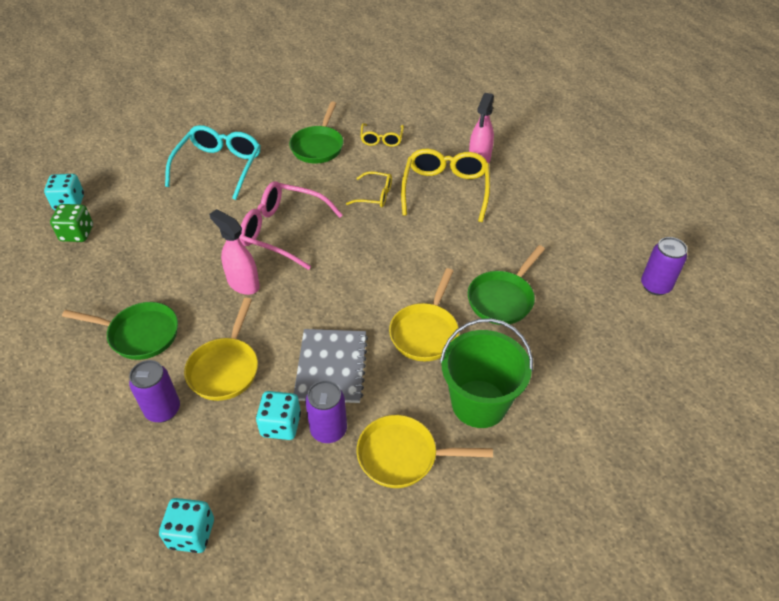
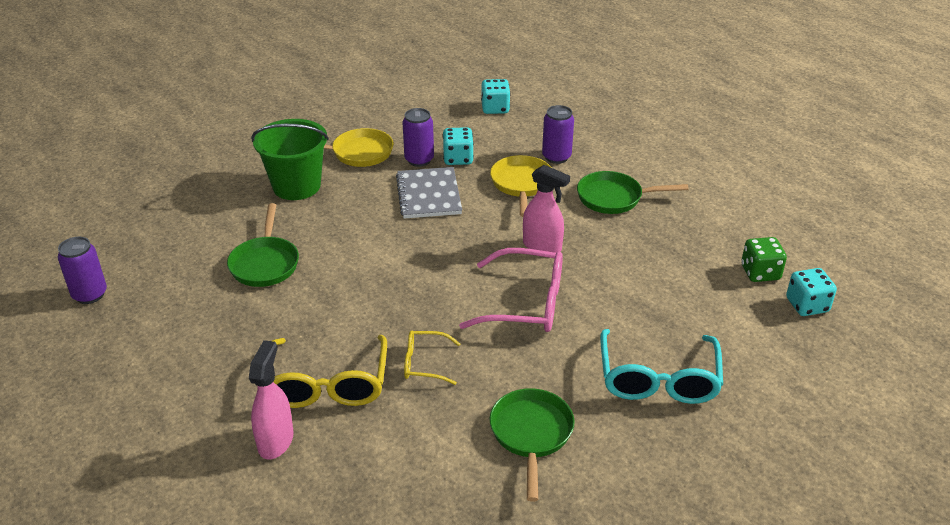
camera: 170 degrees right, 10 degrees down
(381, 139) = (434, 462): yellow glasses -> none
(425, 332) = (345, 227): yellow pan -> none
(502, 299) = (265, 263): green pan -> green pan turned 150 degrees clockwise

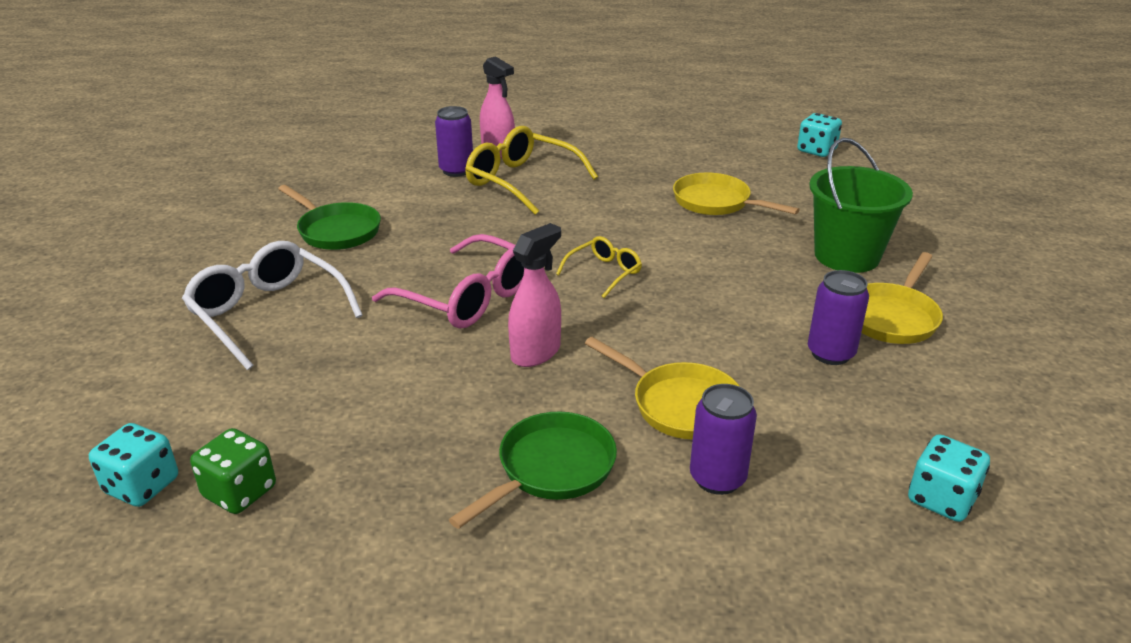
camera: 130 degrees right, 5 degrees down
(90, 294) = (760, 135): purple can -> purple can (456, 170)
(265, 263) = (716, 202): green pan -> yellow pan
(424, 363) = (479, 221): yellow glasses -> yellow glasses (604, 272)
(429, 195) = (736, 326): grey notebook -> none
(458, 158) = (803, 385): turquoise dice -> turquoise dice (816, 150)
(526, 303) = (468, 298): pink glasses -> pink glasses turned 105 degrees counterclockwise
(542, 246) = (536, 352): pink spray bottle -> pink spray bottle turned 150 degrees clockwise
(658, 379) = (268, 313): turquoise glasses -> white glasses

